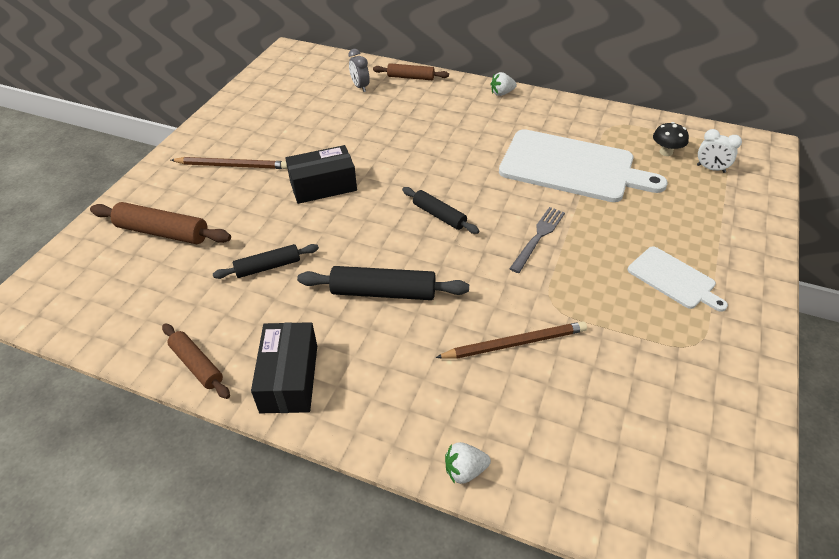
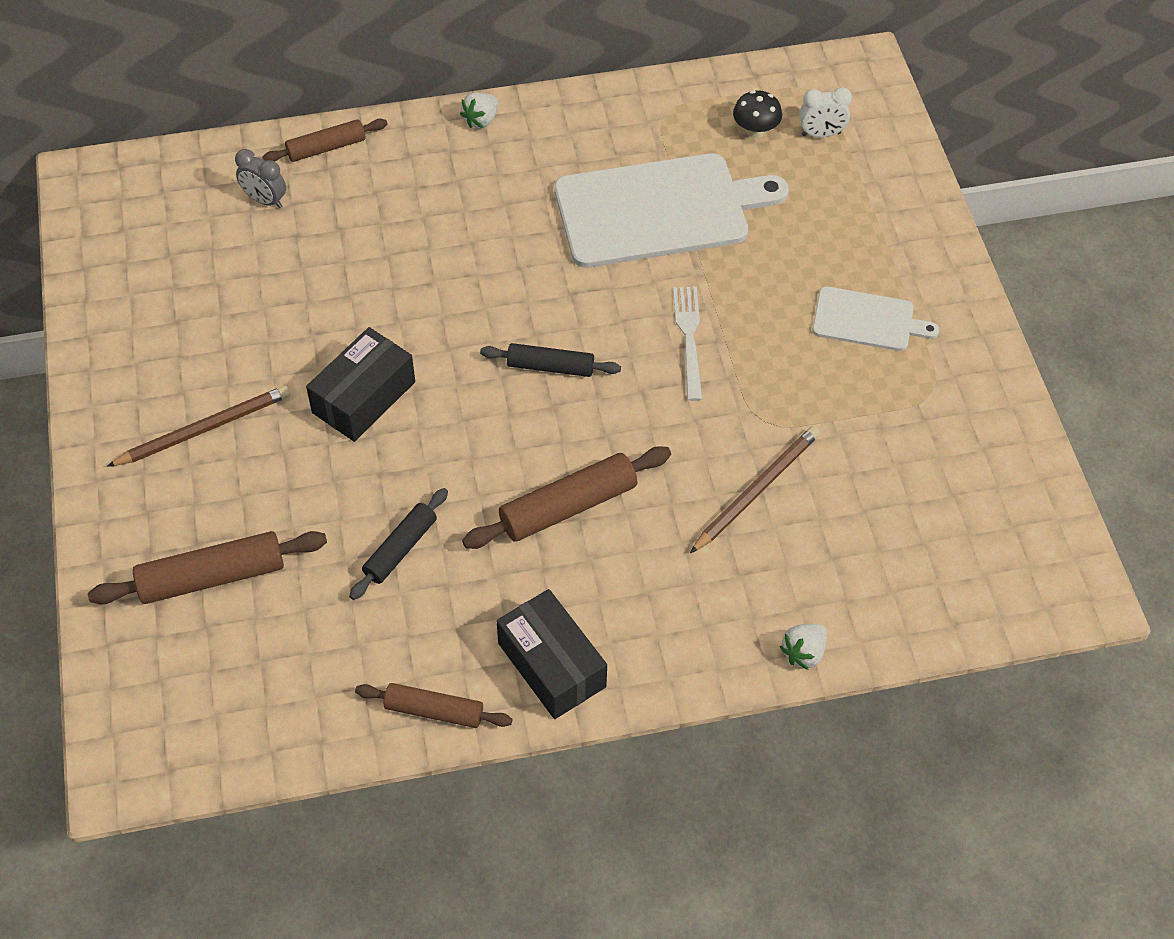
camera: 35 degrees left, 10 degrees up
(383, 292) = (568, 506): black rolling pin -> brown rolling pin
(538, 237) = (689, 338): grey fork -> white fork

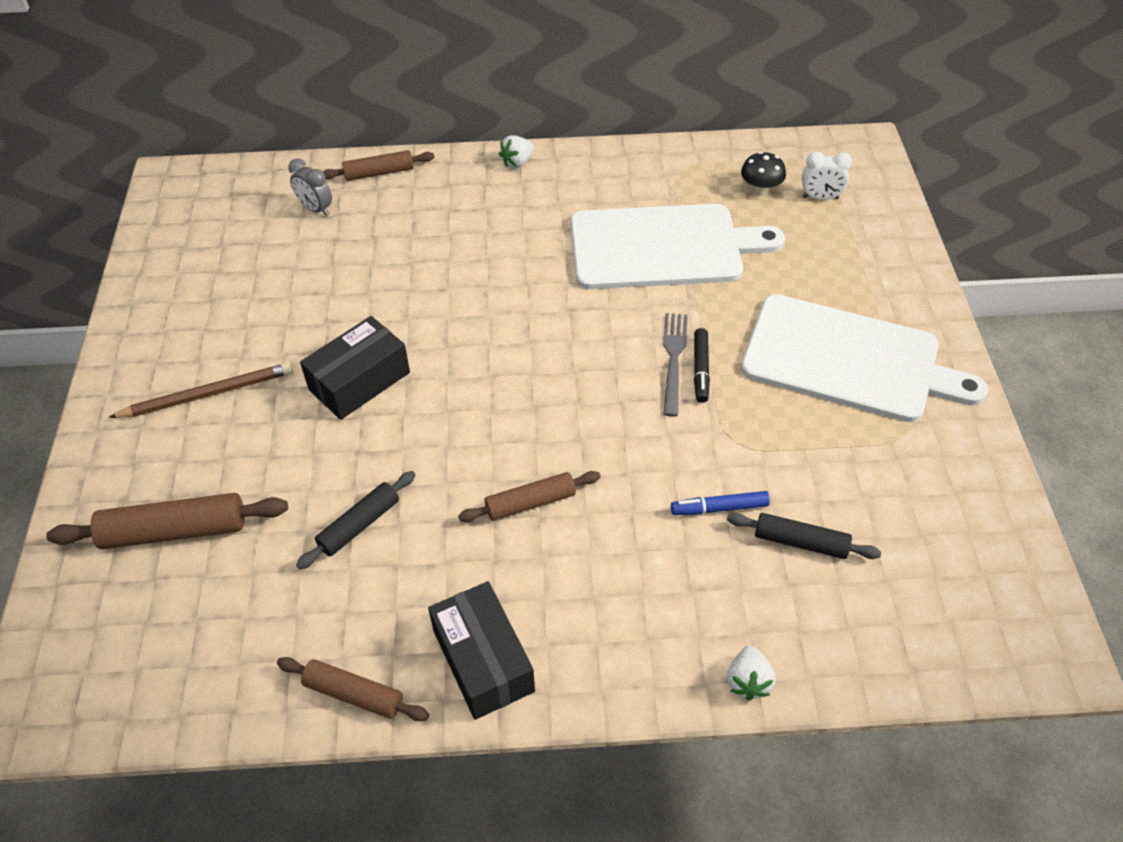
camera: 10 degrees right, 5 degrees down
(550, 367) = (538, 371): black rolling pin -> black rolling pin (800, 542)
(568, 506) = (530, 503): brown rolling pin -> brown rolling pin, size x0.65
(689, 338) = (673, 359): white fork -> grey fork
(718, 347) = (700, 369): none -> black marker
(756, 490) = (719, 508): brown pencil -> blue marker
(803, 652) = (748, 681): white strawberry -> white strawberry turned 45 degrees counterclockwise
(867, 320) = (848, 359): white cutting board -> white cutting board, size x1.95

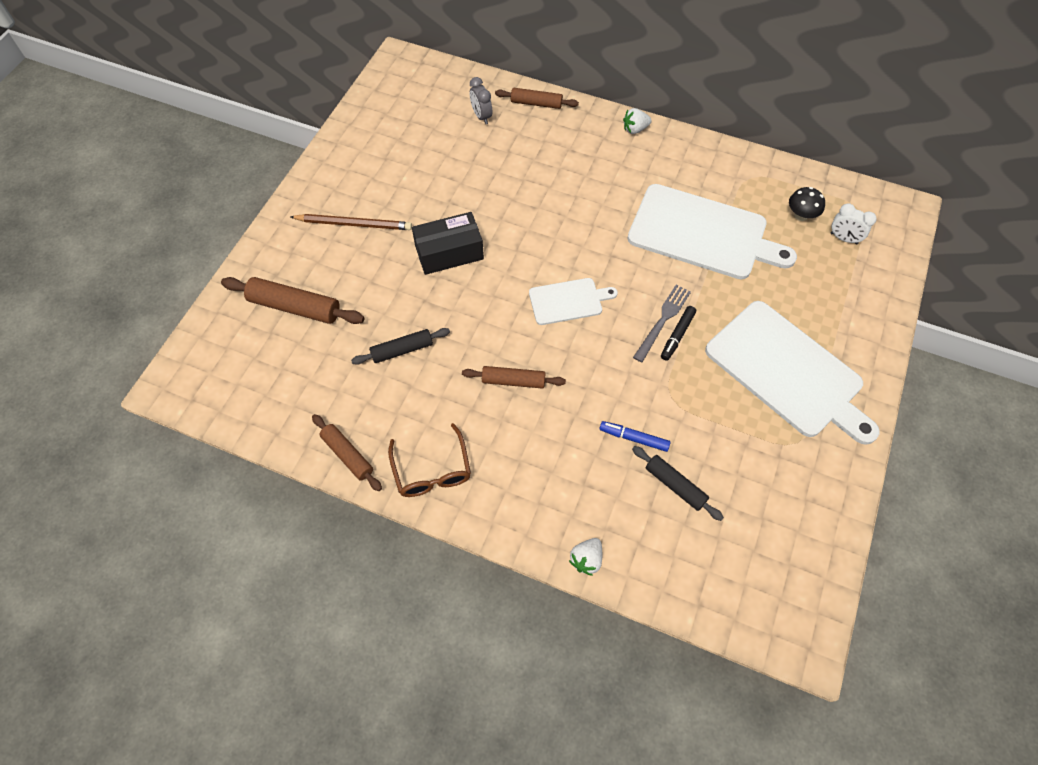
camera: 25 degrees right, 10 degrees up
(483, 661) = (432, 470): black box -> brown glasses
(546, 380) = (568, 301): none -> white cutting board

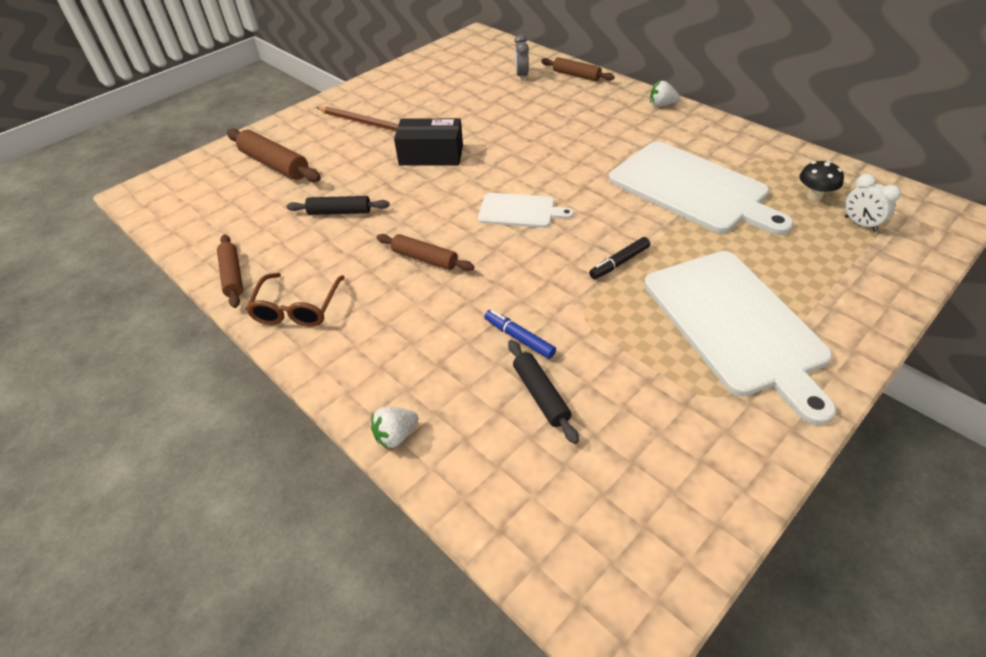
camera: 25 degrees right, 15 degrees down
(663, 320) = (610, 247): grey fork -> none

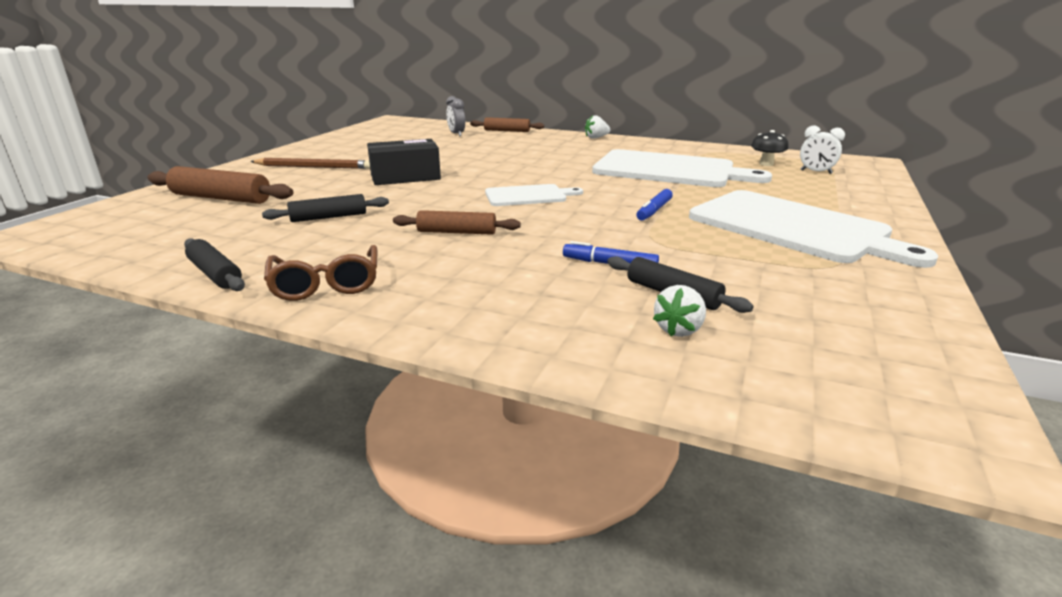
camera: 25 degrees left, 20 degrees down
(233, 276) = (215, 274): brown rolling pin -> black rolling pin
(396, 435) = (542, 352): white strawberry -> white strawberry (679, 329)
(619, 263) = (654, 210): black marker -> blue marker

